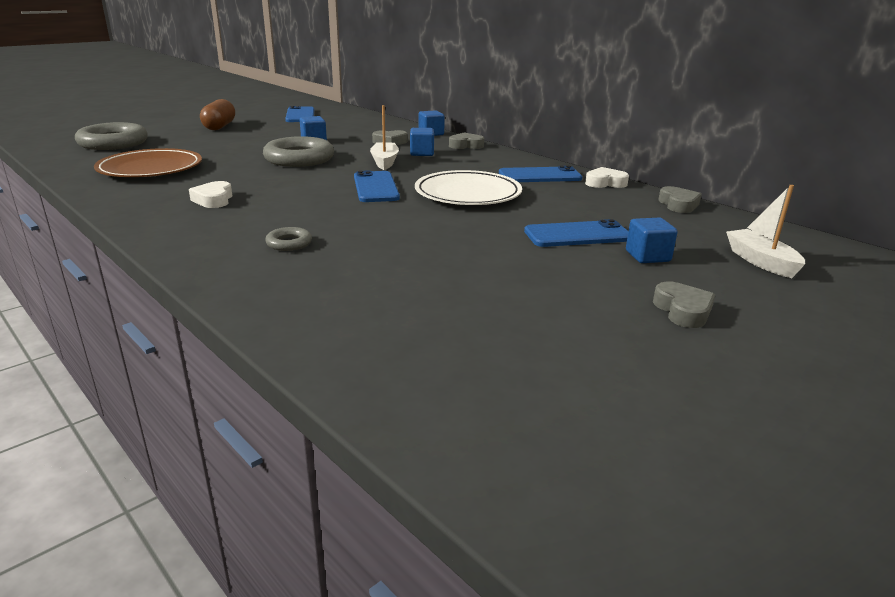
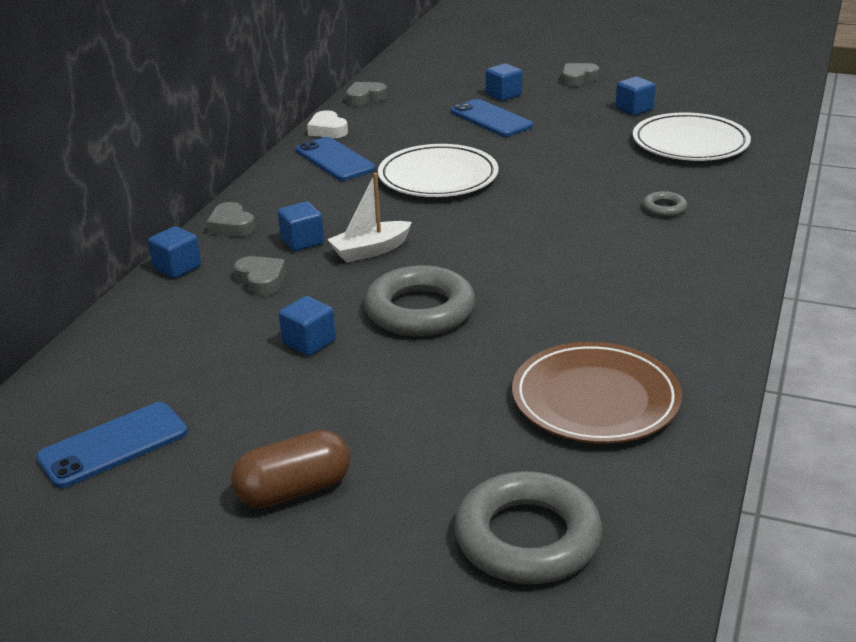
camera: 115 degrees left, 5 degrees up
(214, 200) = (629, 290): white heart -> none
(375, 187) = (475, 223): blue phone -> none
(398, 304) = (690, 143): none -> white plate
(538, 309) = (634, 109): none -> blue cube
(761, 261) = (468, 68): white boat -> none

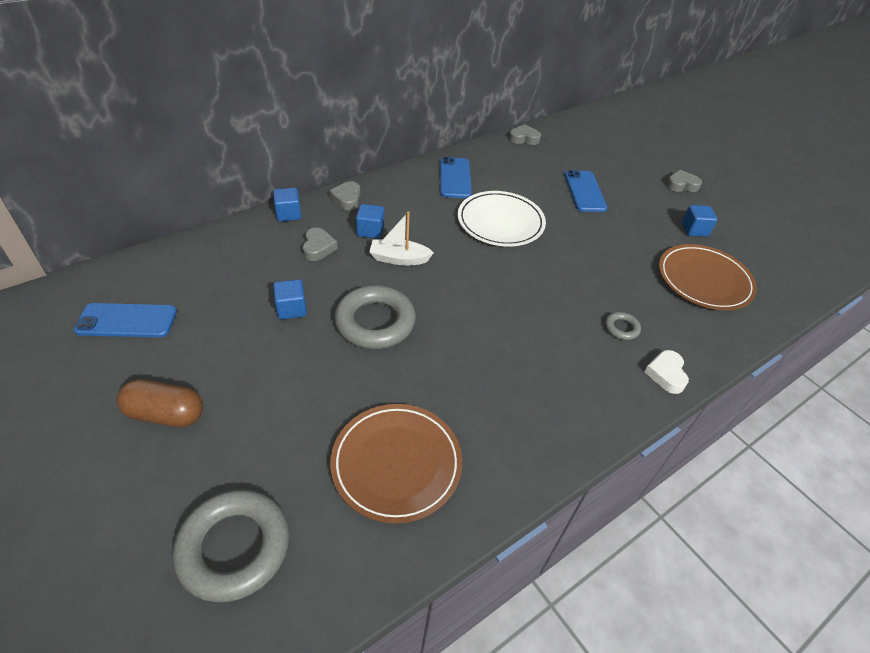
camera: 30 degrees right, 15 degrees up
(328, 130) = (475, 153): white heart -> white heart (666, 374)
(503, 95) = (614, 175): blue cube -> none
(690, 143) = (704, 280): white plate -> brown plate

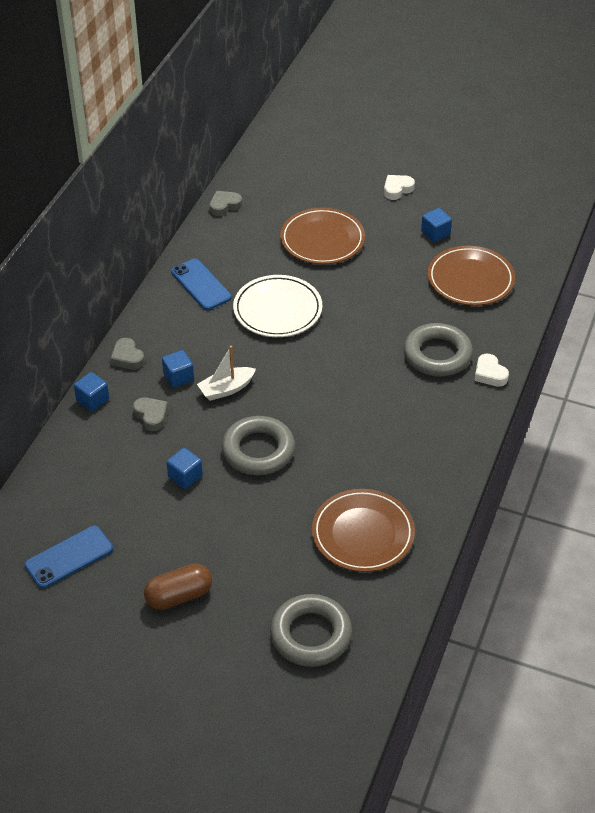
camera: 30 degrees left, 0 degrees up
(584, 191) = (322, 240): blue phone -> brown plate
(621, 328) = (437, 355): grey ring -> grey ring, size x2.18
(681, 185) = (397, 189): grey heart -> white heart

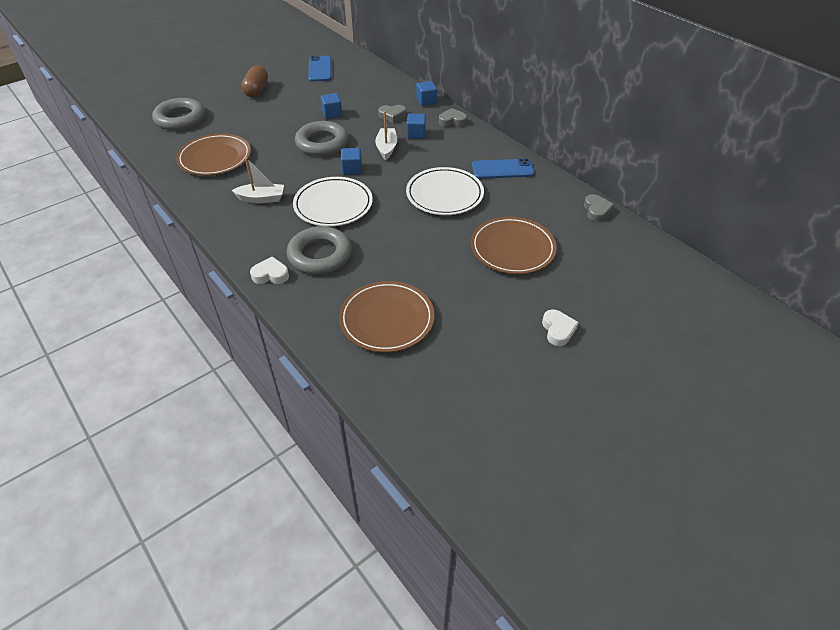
camera: 120 degrees right, 0 degrees up
(360, 382) = (333, 205): none -> white plate
(397, 444) = (261, 198): none -> white boat
(435, 233) = (470, 326): blue cube -> blue cube (352, 169)

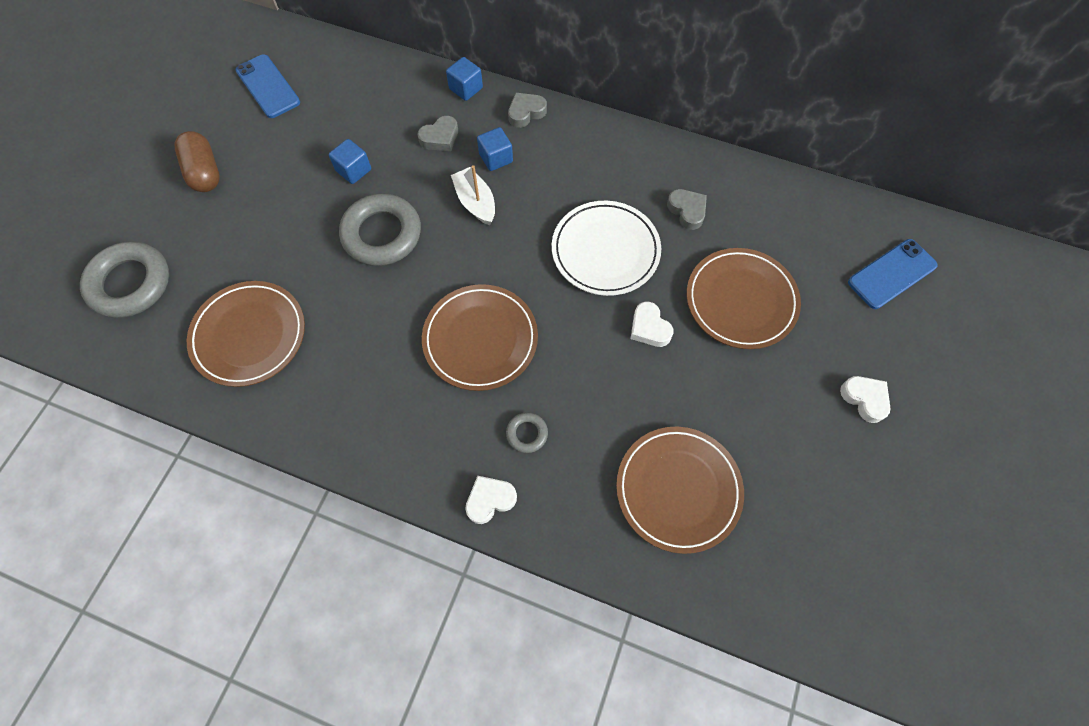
camera: 30 degrees left, 20 degrees up
(261, 198) = (376, 377): white boat -> none
(320, 255) = (527, 433): grey ring -> grey ring, size x0.46
(333, 205) = (480, 339): white plate -> brown plate
(352, 169) = (458, 263): blue cube -> none
(439, 238) = (649, 328): none -> white heart
(502, 169) = (644, 172): blue phone -> blue phone (891, 274)
(596, 211) = (792, 191): grey heart -> grey heart (687, 211)

